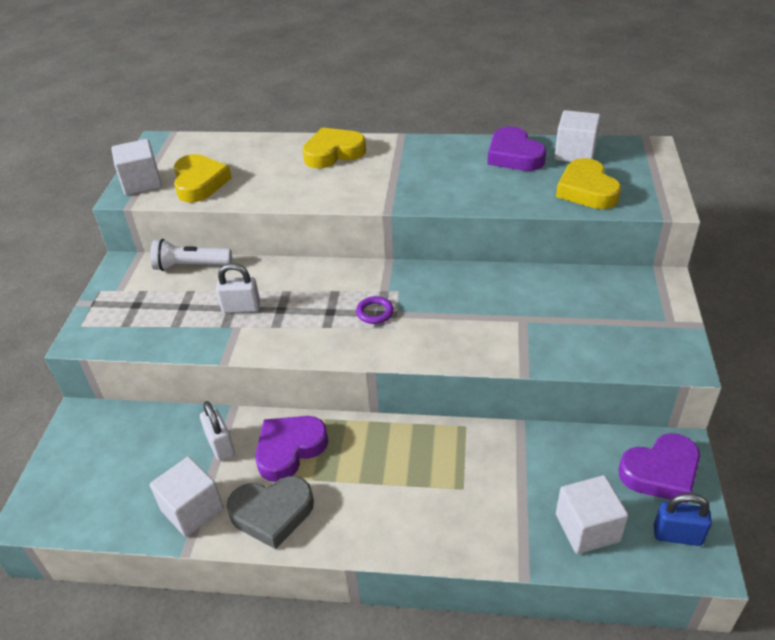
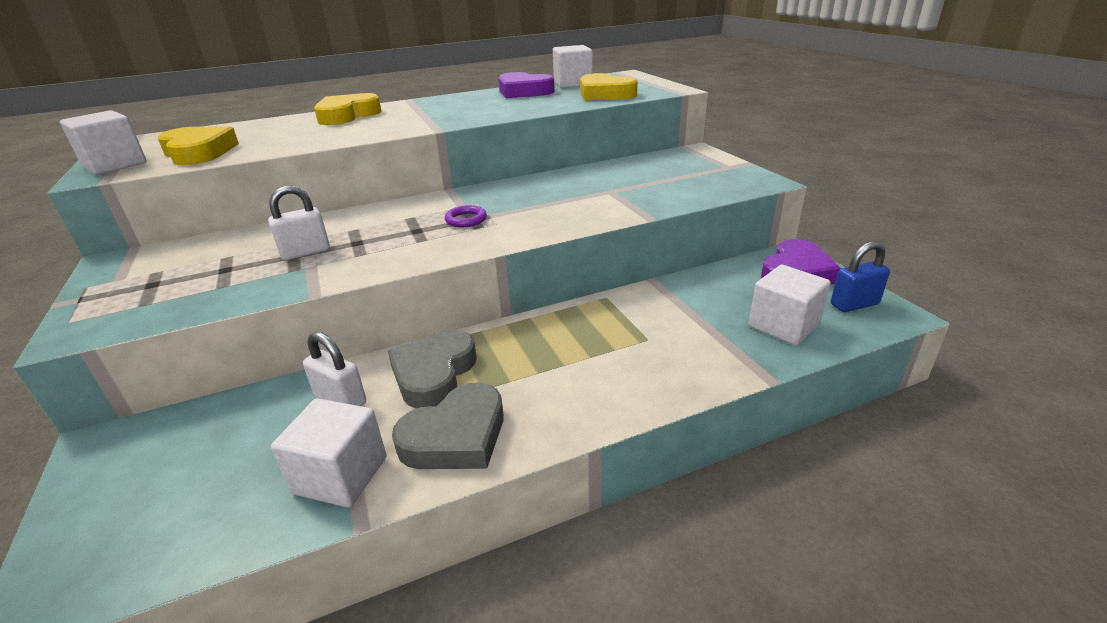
camera: 30 degrees left, 10 degrees down
(191, 266) = (214, 240): white flashlight -> none
(289, 449) = (434, 374): purple heart -> grey heart

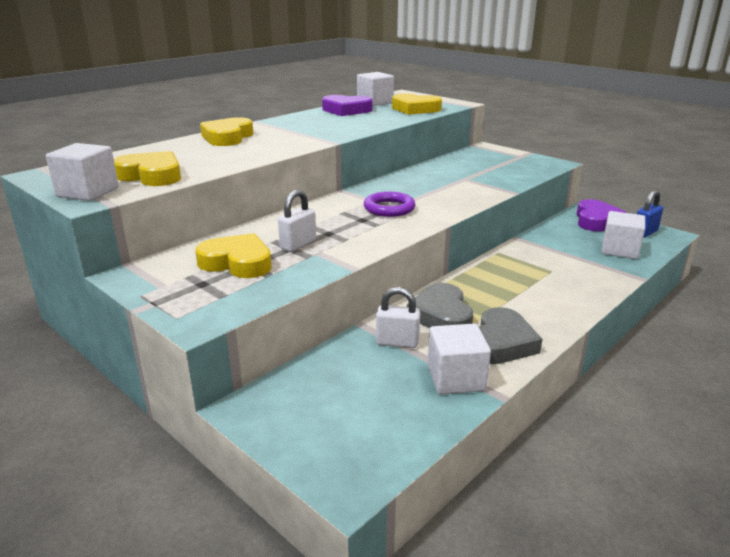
camera: 25 degrees left, 5 degrees down
(219, 264) = (237, 262): none -> yellow heart
(466, 220) = (389, 208): purple ring -> purple ring, size x1.57

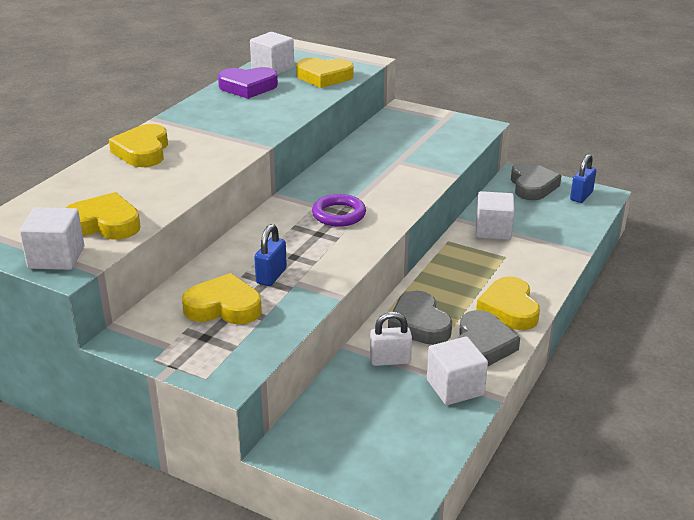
camera: 15 degrees left, 5 degrees up
(298, 245) = (271, 276): white padlock -> blue padlock
(541, 314) = (509, 309): none -> yellow heart
(596, 220) = (532, 186): purple heart -> grey heart
(619, 250) = (562, 222): white cube -> white cube (493, 230)

